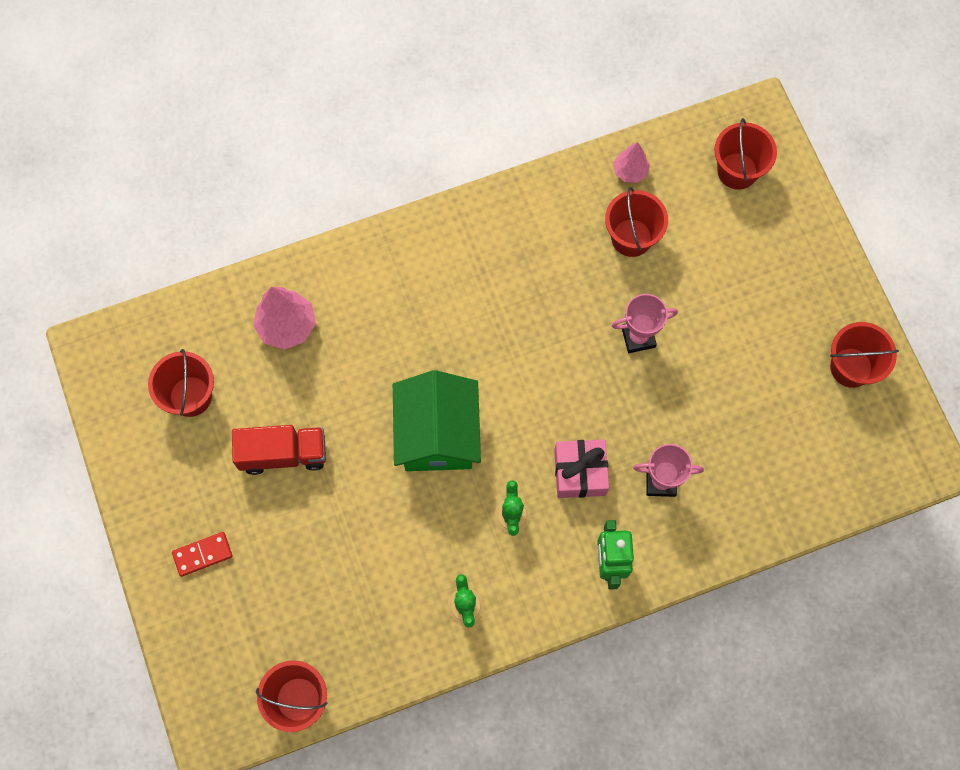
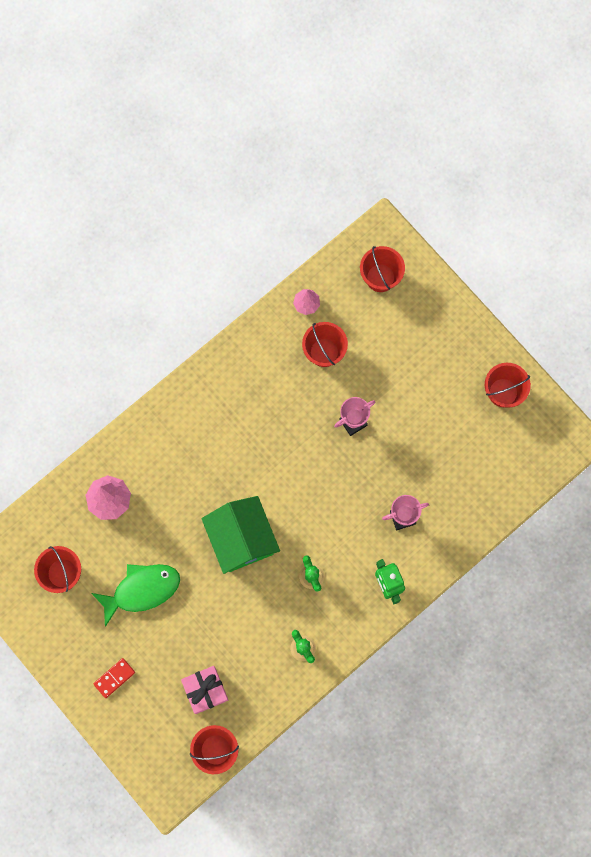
camera: 20 degrees left, 5 degrees up
(283, 454) = (142, 590): red truck -> green fish
(580, 472) = (346, 530): pink gift -> pink gift (205, 690)

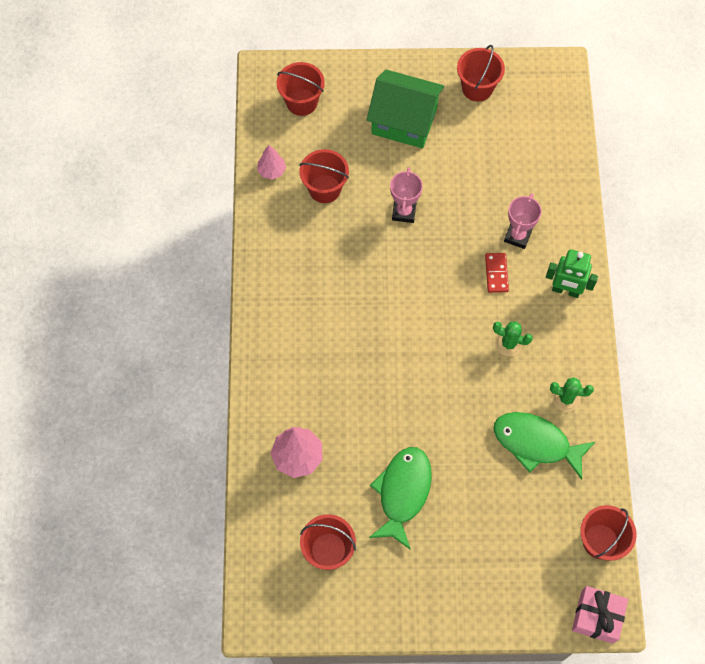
camera: 50 degrees left, 10 degrees down
(114, 678) = (463, 580): red domino -> red domino (496, 273)
(205, 690) = (538, 508): pink gift -> pink gift (597, 617)
(241, 539) = (428, 374): green house -> green house (404, 121)
(251, 652) = (536, 443): none -> green fish

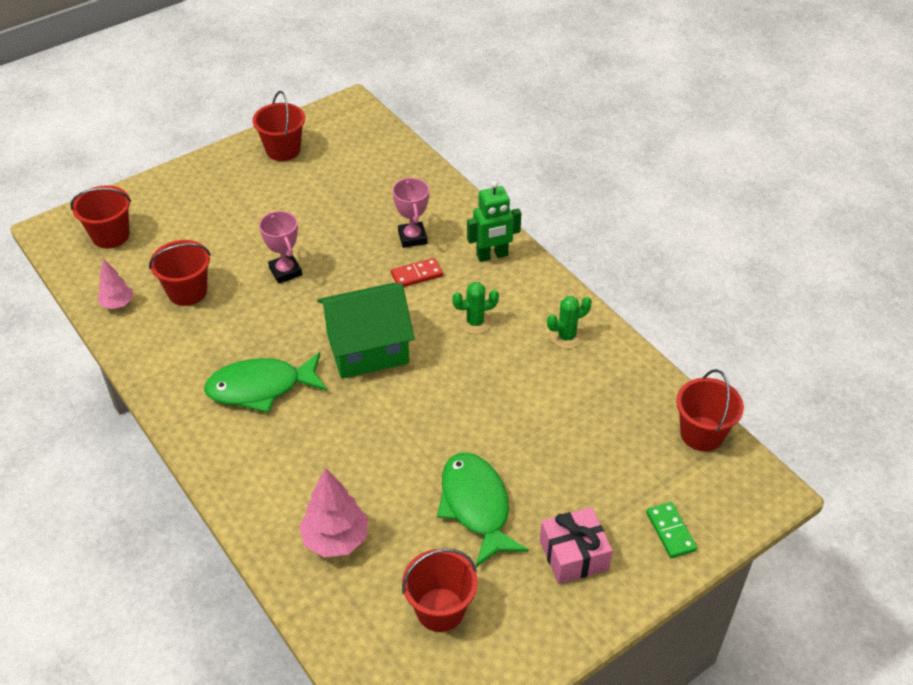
camera: 35 degrees left, 20 degrees down
(404, 121) = (230, 204): green house -> green house (367, 348)
(496, 273) = (416, 275): red domino -> red domino turned 75 degrees counterclockwise
(517, 598) = (670, 531): none -> green domino
(536, 443) = (570, 388): green fish -> green fish (261, 388)
(597, 617) = (758, 500): pink gift -> pink gift (573, 555)

